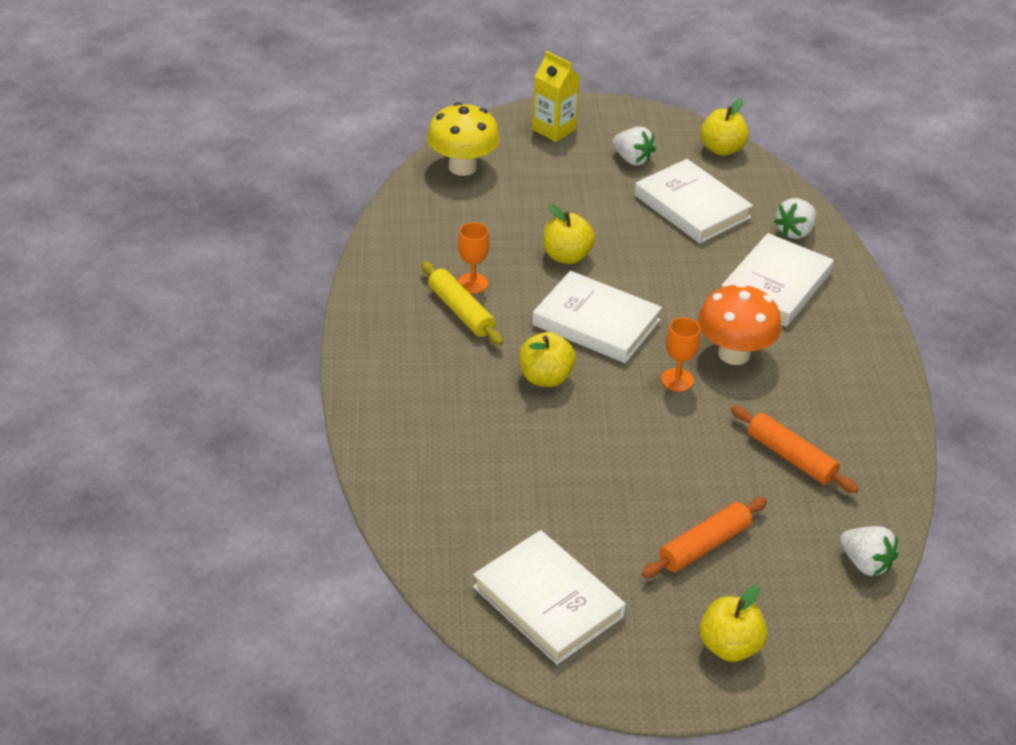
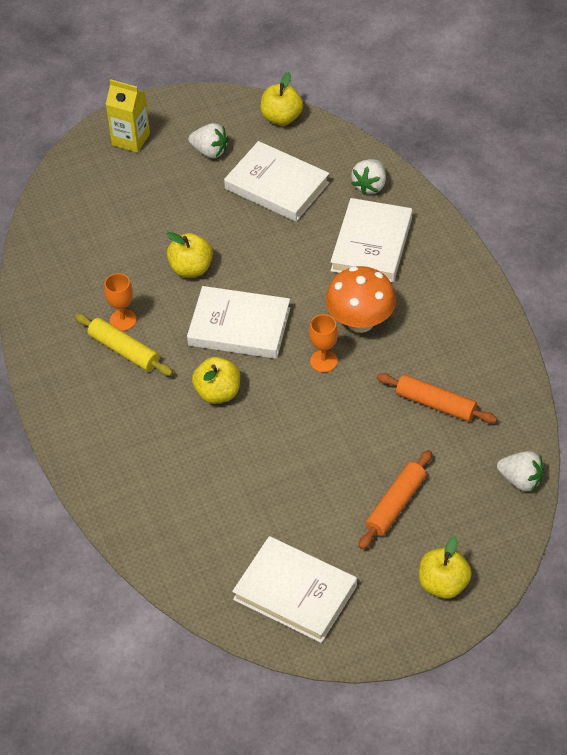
camera: 15 degrees left, 10 degrees up
(462, 167) = (67, 203): yellow mushroom -> none

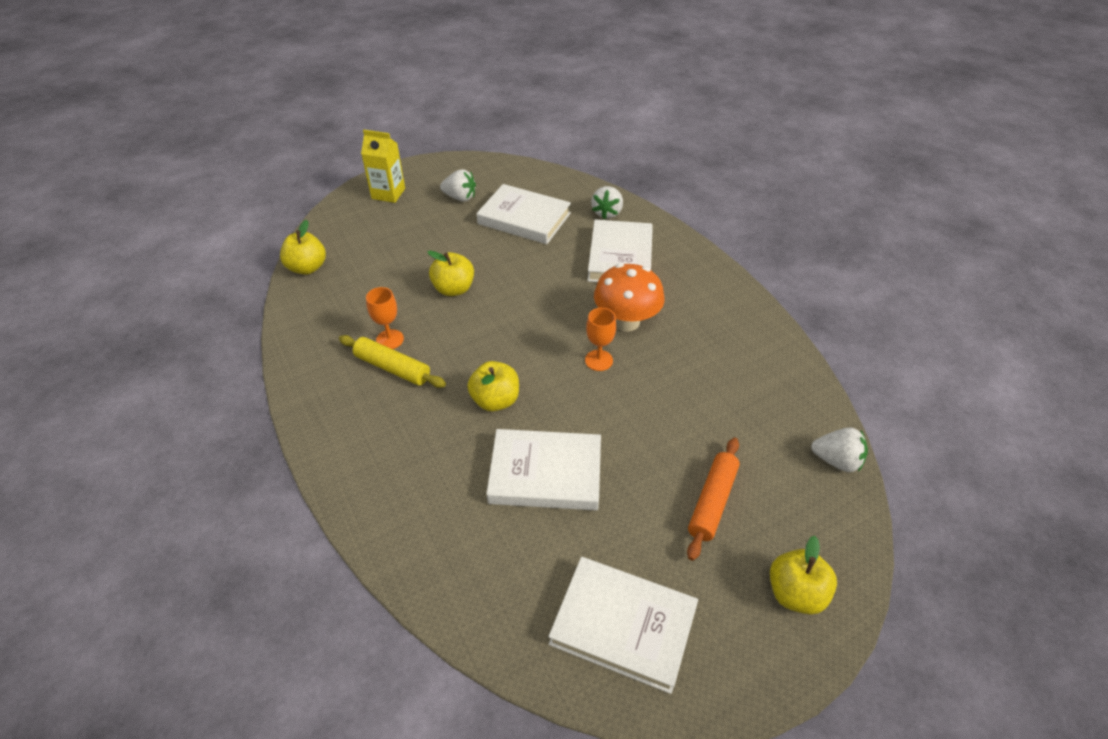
camera: 10 degrees left, 5 degrees down
(239, 326) = (508, 336): white book -> white book (545, 473)
(281, 117) = (519, 170): yellow apple -> yellow apple (307, 268)
(435, 404) = (722, 391): orange rolling pin -> none

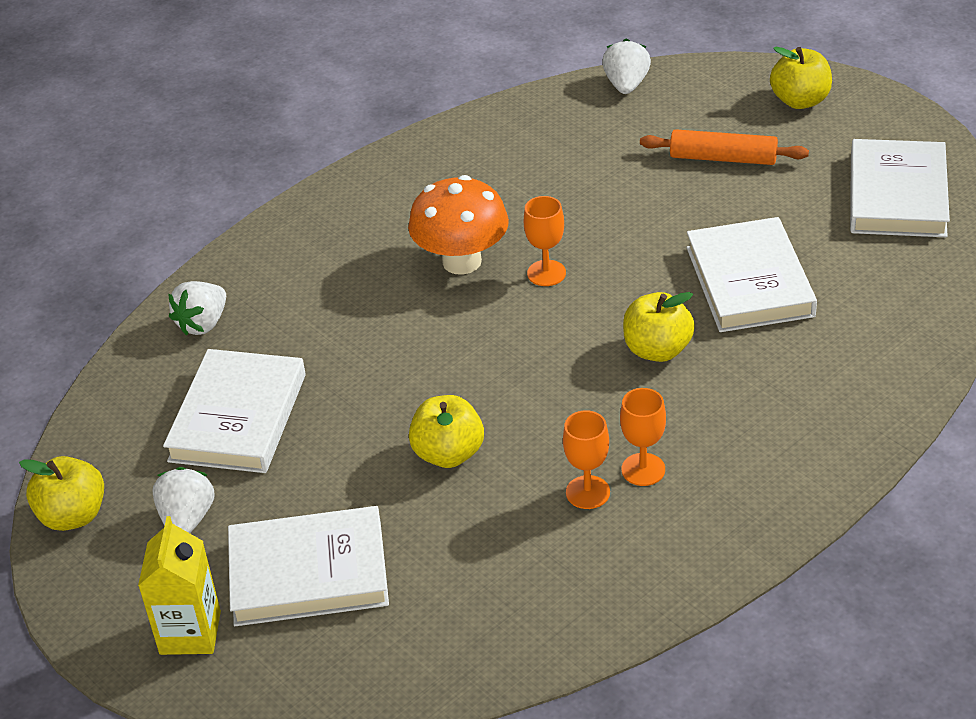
camera: 100 degrees left, 5 degrees down
(307, 268) = (451, 668): yellow apple -> yellow apple (73, 516)
(392, 368) = (643, 469): yellow rolling pin -> orange goblet
(607, 213) = (203, 324): white strawberry -> white strawberry turned 120 degrees clockwise
(620, 257) = (318, 290): white book -> white book (309, 573)

